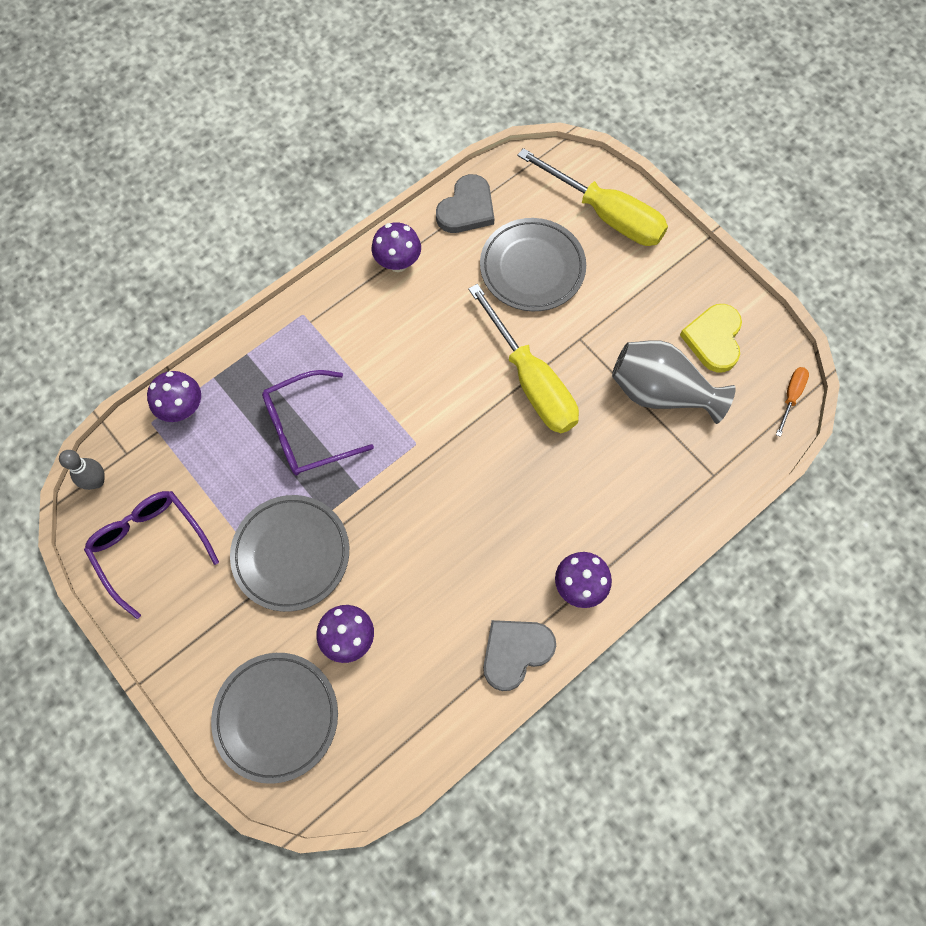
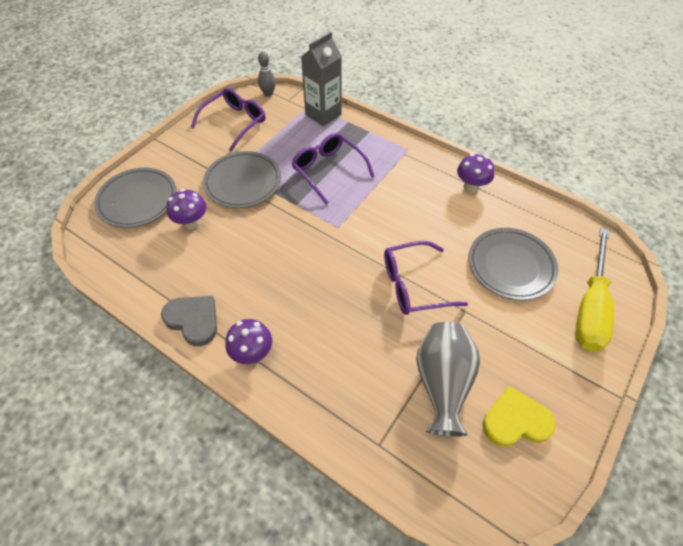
camera: 75 degrees right, 15 degrees down
(183, 408) = (323, 114): purple mushroom -> grey carton
(467, 208) = (537, 215): grey heart -> none
(531, 380) = (413, 285): yellow screwdriver -> purple glasses
(791, 396) = (488, 509): orange screwdriver -> none

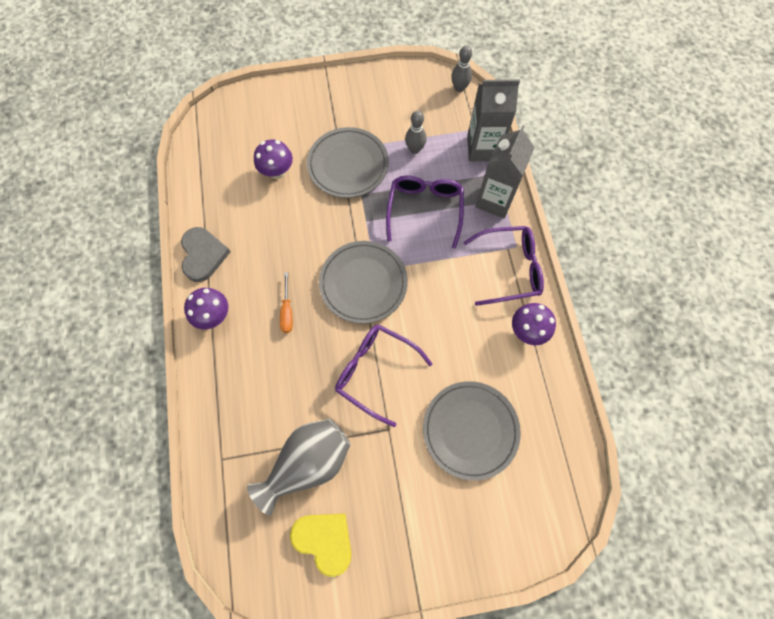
camera: 45 degrees right, 15 degrees up
(137, 200) = (260, 118): grey plate -> grey plate (363, 283)
(235, 122) = (400, 98): purple glasses -> purple glasses (510, 269)
(279, 143) = (414, 149): none -> grey bowling pin
(307, 301) = (287, 311): none -> orange screwdriver
(365, 135) = (495, 200): none -> grey carton
(590, 307) = (490, 526): yellow screwdriver -> none

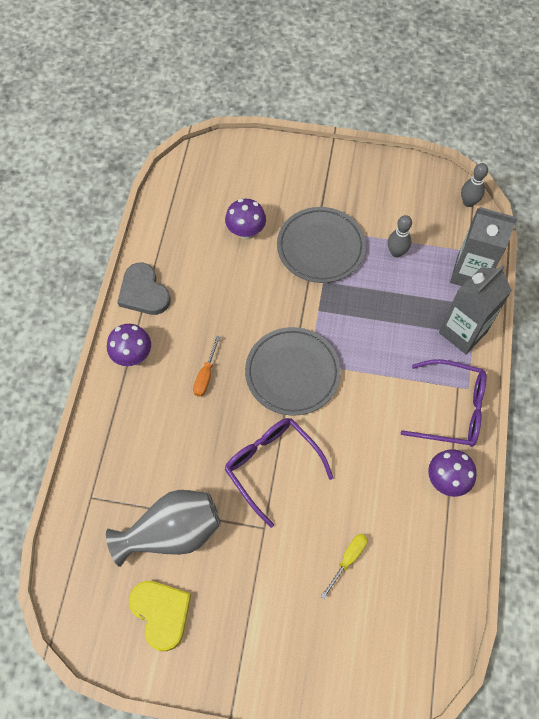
camera: 20 degrees right, 5 degrees down
(203, 255) = (144, 292): grey heart -> grey heart turned 135 degrees clockwise
(425, 210) = (384, 318): purple glasses -> none
(470, 430) = (348, 559): grey plate -> yellow screwdriver

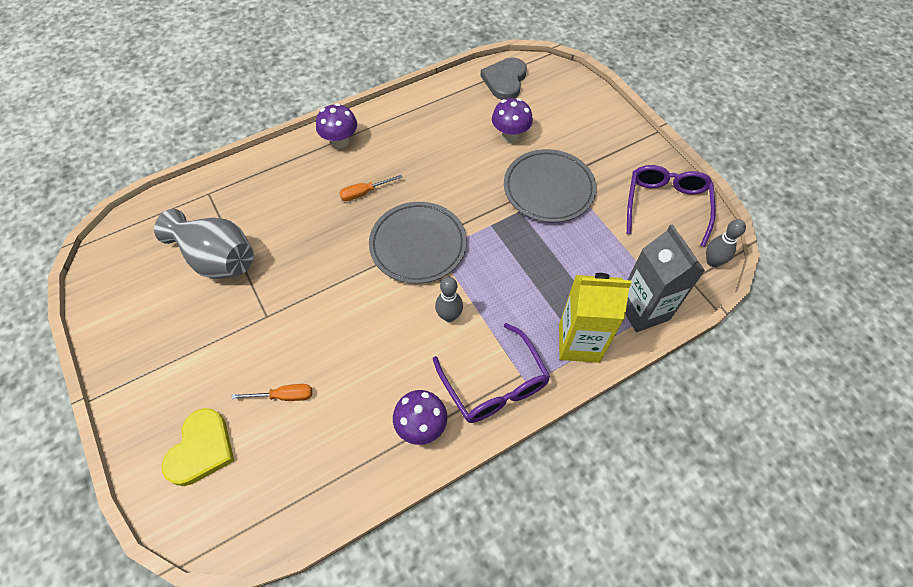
camera: 50 degrees right, 5 degrees down
(144, 292) = (397, 113): grey heart -> grey heart (505, 81)
(161, 613) = (146, 296): yellow heart -> yellow heart (201, 449)
(272, 466) = (324, 285): purple glasses -> purple glasses (666, 205)
(348, 559) = (284, 396): yellow screwdriver -> orange screwdriver
(396, 252) = (602, 242): grey bowling pin -> grey bowling pin (449, 316)
(462, 332) = (579, 343): grey carton -> yellow carton

